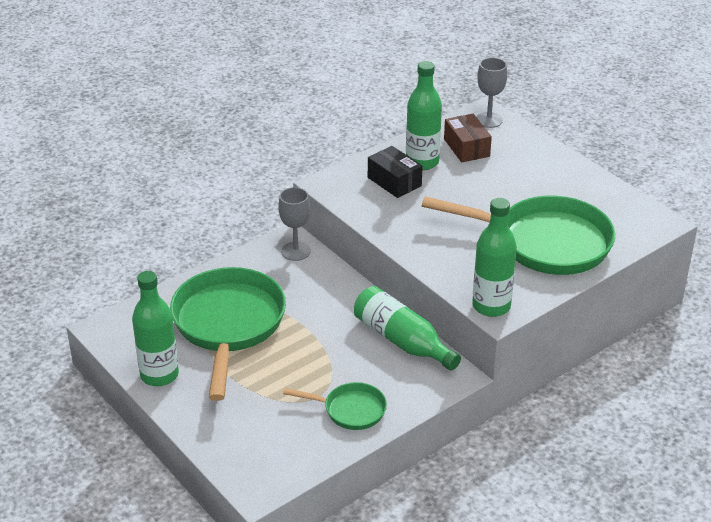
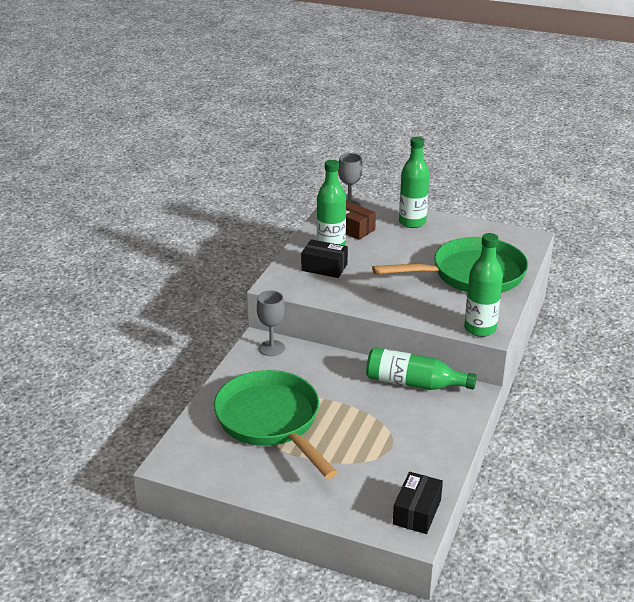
camera: 30 degrees left, 5 degrees down
(159, 375) = (251, 481): green bottle -> green bottle (412, 222)
(281, 469) = (417, 512): none -> black box
(350, 410) = (425, 447): green pan -> none

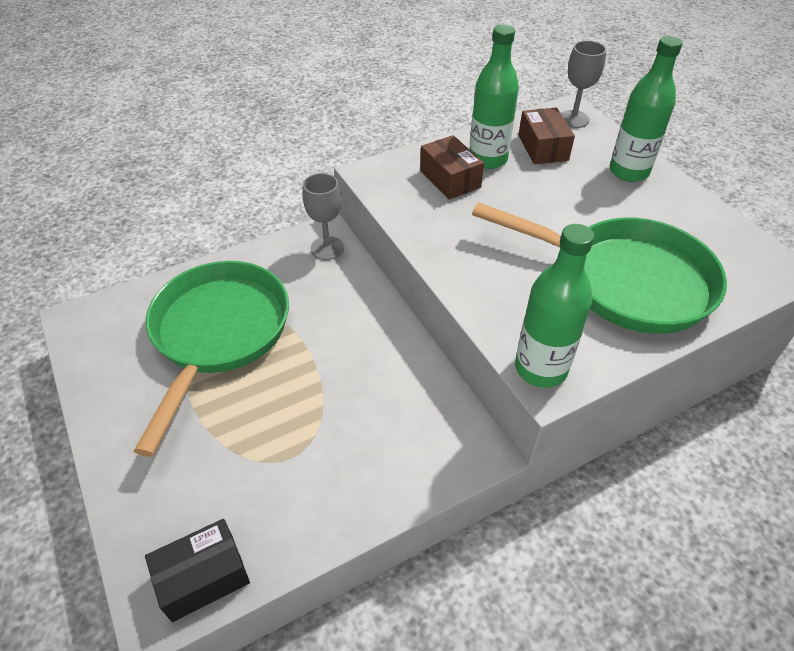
camera: 40 degrees right, 15 degrees up
(324, 267) = (450, 179): black box -> brown box
(413, 383) = (420, 386): green bottle -> none

